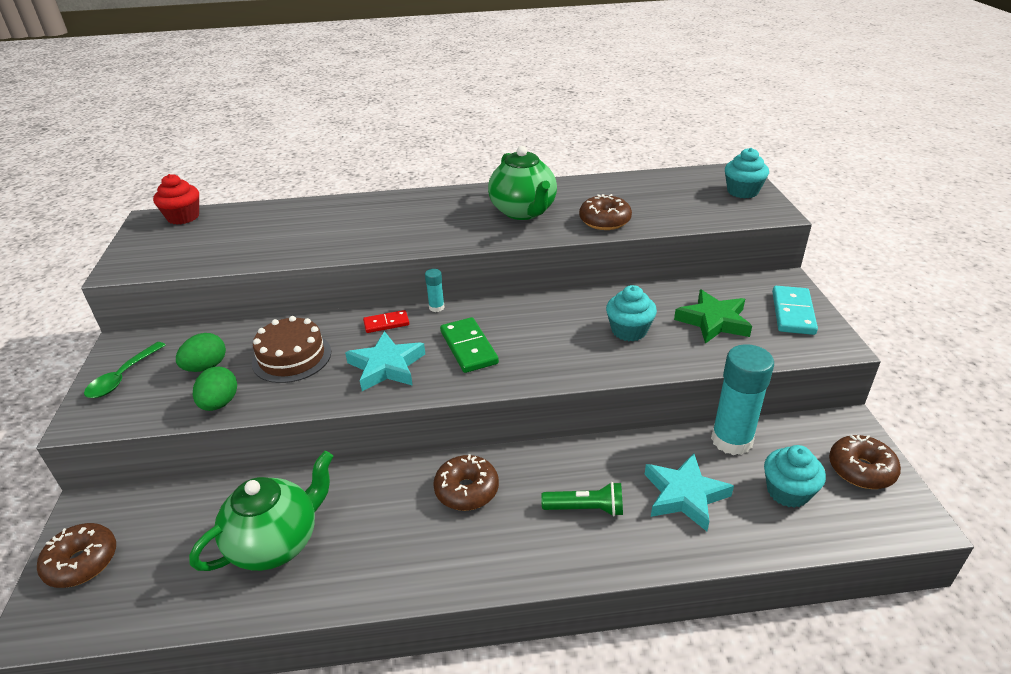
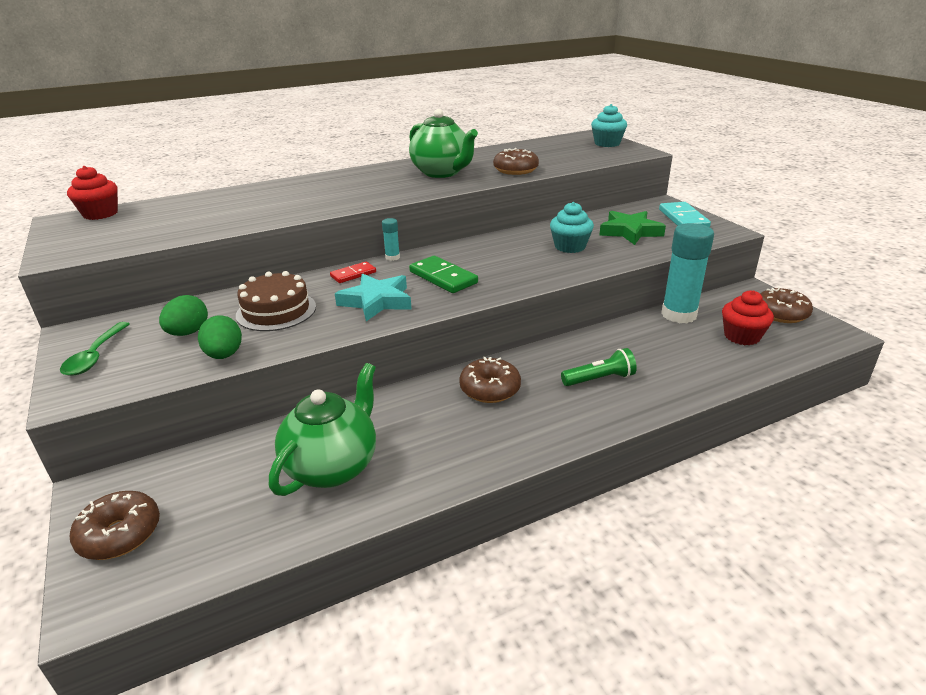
camera: 20 degrees left, 5 degrees down
(684, 495) = (669, 354): turquoise star -> none
(788, 492) = (742, 336): turquoise cupcake -> red cupcake

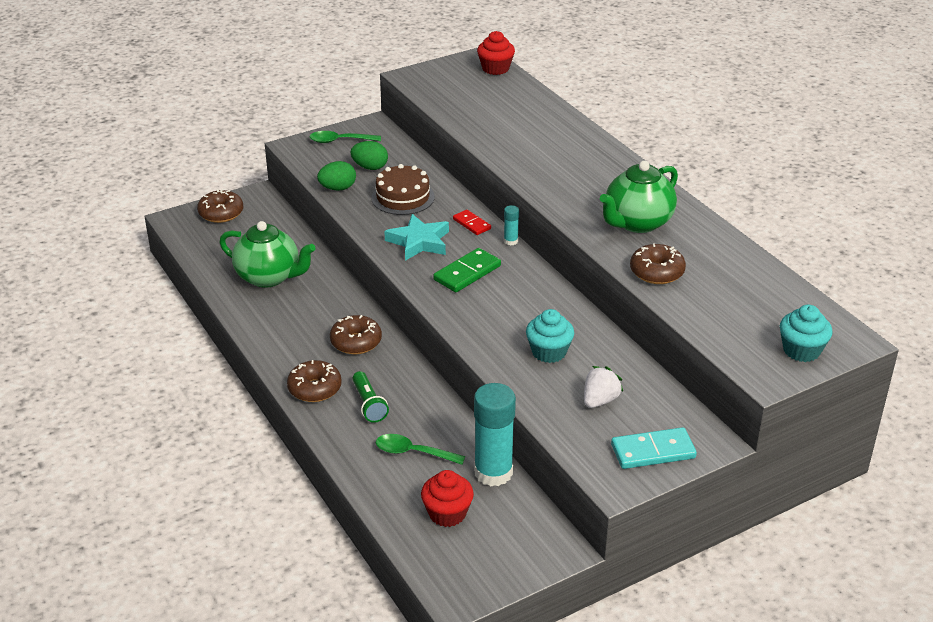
camera: 85 degrees right, 5 degrees up
(630, 232) = (600, 400): green star -> white strawberry
(667, 353) = (413, 452): none -> green spoon
(781, 314) = (501, 559): brown donut -> brown donut (314, 389)

